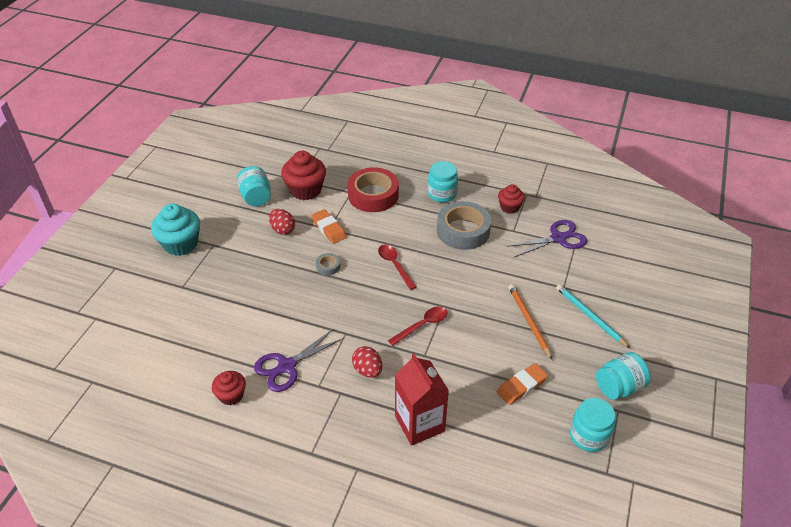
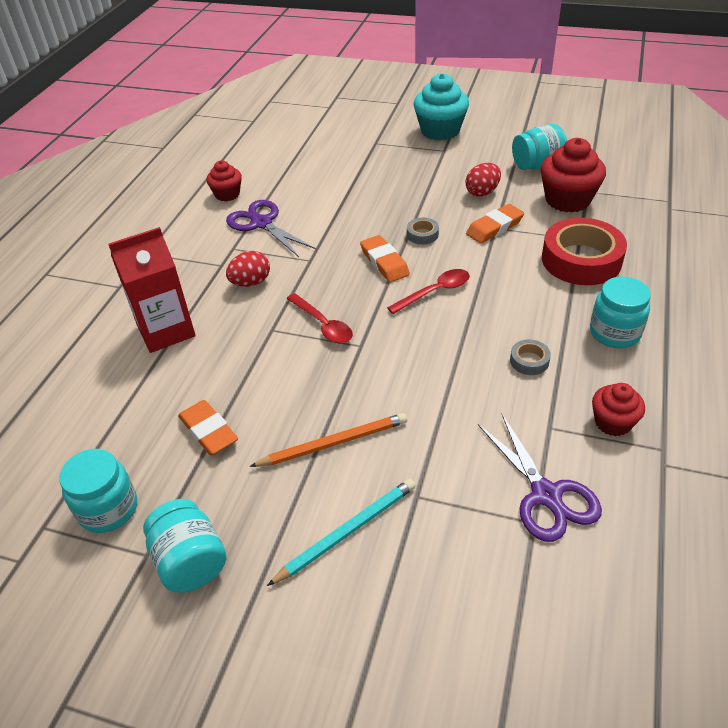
camera: 90 degrees right, 0 degrees up
(357, 289) = (384, 262): none -> orange eraser
(463, 231) = (529, 361): grey tape -> grey tape, size x0.43

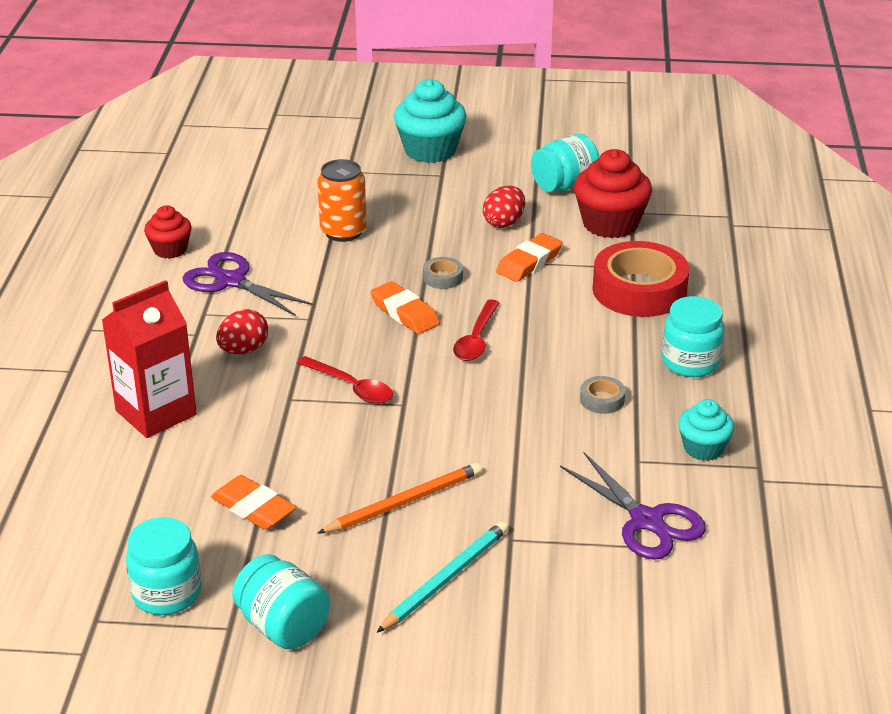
camera: 15 degrees left, 10 degrees down
(357, 190) = (343, 232): none -> orange can
(435, 292) = (476, 339): red spoon -> red spoon turned 150 degrees clockwise
(613, 422) = (703, 448): red cupcake -> turquoise cupcake

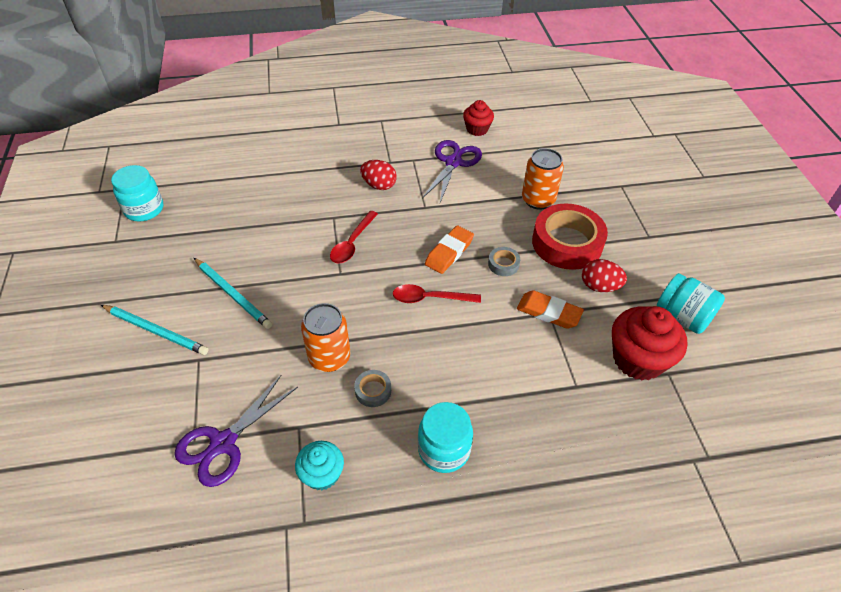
camera: 75 degrees right, 15 degrees up
(156, 413) = (306, 165): red carton -> none
(253, 508) = (221, 226): orange eraser -> none
(283, 626) = (114, 263): turquoise jar -> none
(403, 502) = (232, 294): orange pencil -> turquoise pencil
(430, 150) = (681, 223): turquoise cupcake -> none
(543, 427) = (329, 357): none -> orange can
(639, 290) = (541, 396): red tape -> red tape (567, 243)

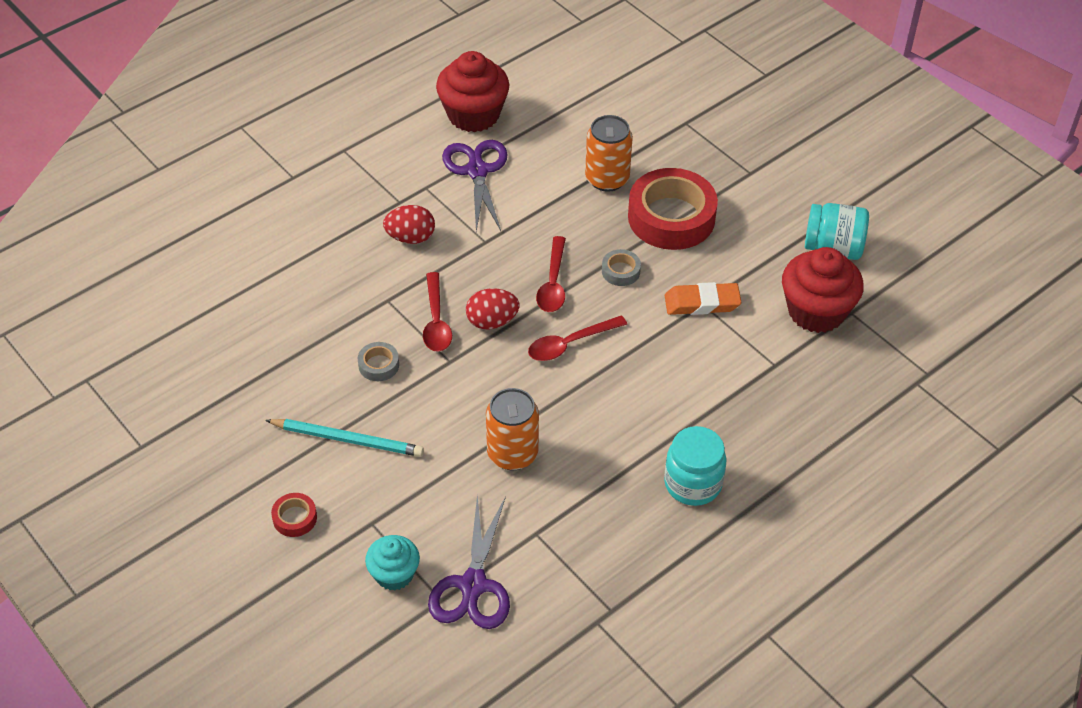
camera: 30 degrees left, 0 degrees up
(144, 209) = (140, 393): turquoise jar -> none
(155, 331) = (295, 518): turquoise pencil -> red tape
(322, 474) = (595, 562): turquoise cupcake -> turquoise cupcake (394, 574)
(373, 391) = (583, 464): grey tape -> grey tape (378, 365)
(449, 252) = (553, 283): orange eraser -> red spoon
(477, 129) = (473, 115): red cupcake -> red cupcake, size x1.70
(599, 286) = (735, 252): red egg -> red egg (492, 321)

